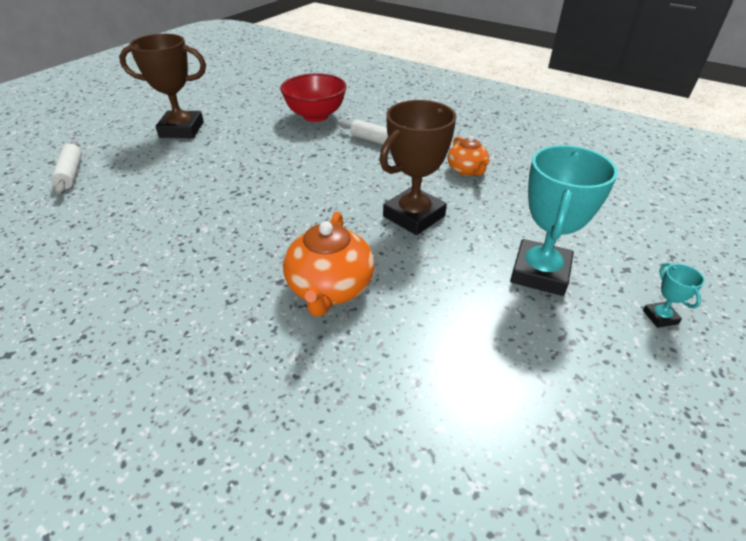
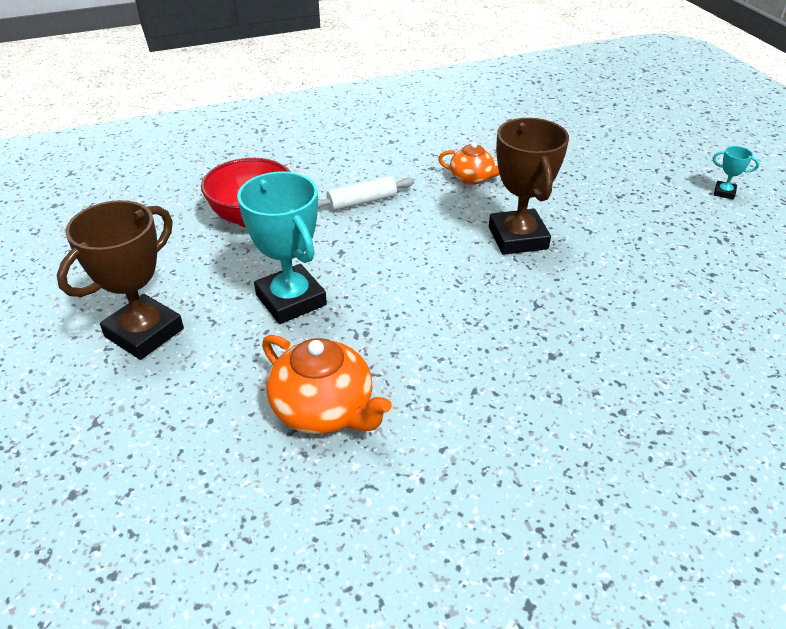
camera: 55 degrees left, 0 degrees up
(71, 173) = (142, 476): white rolling pin -> none
(330, 288) = (585, 328): orange teapot -> orange teapot (324, 410)
(540, 273) = (645, 214): turquoise trophy -> turquoise trophy (291, 300)

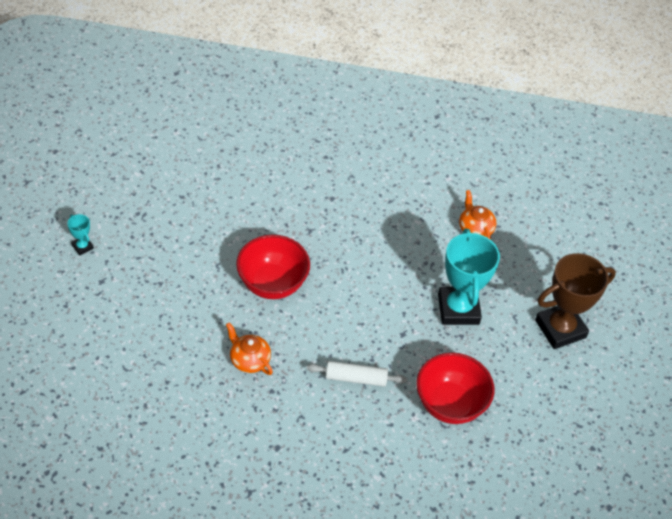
camera: 155 degrees left, 10 degrees up
(324, 410) = (475, 229): orange teapot -> orange teapot, size x0.62
(517, 238) = (272, 284): brown trophy -> red bowl

